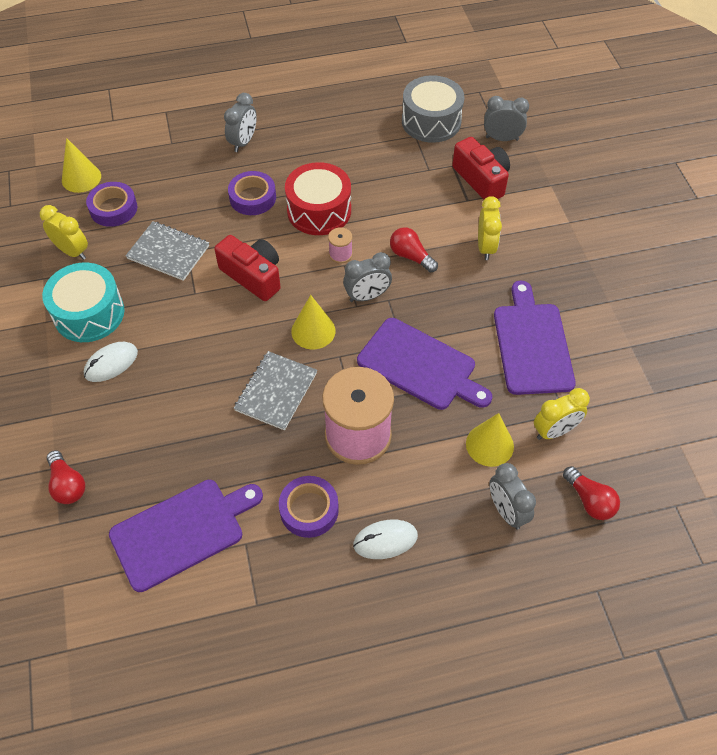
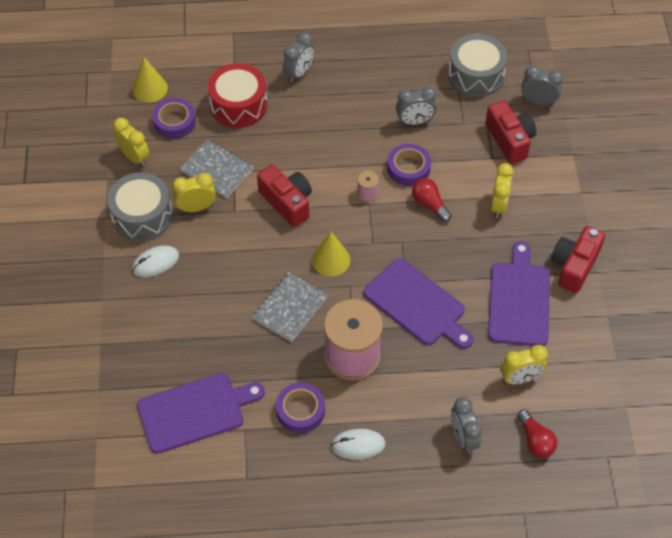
camera: 10 degrees right, 0 degrees up
(67, 485) = (108, 359): red light bulb -> none
(89, 313) = (142, 216): turquoise drum -> grey drum
(150, 296) = (196, 208): none -> yellow clock
(252, 198) = (298, 128): purple tape -> purple tape (408, 168)
(319, 211) = (356, 149): red drum -> red drum (238, 105)
(367, 296) = (383, 235): grey clock -> grey clock (414, 121)
(489, 445) = (461, 381): yellow cone -> none
(582, 299) = (574, 266): none -> red camera

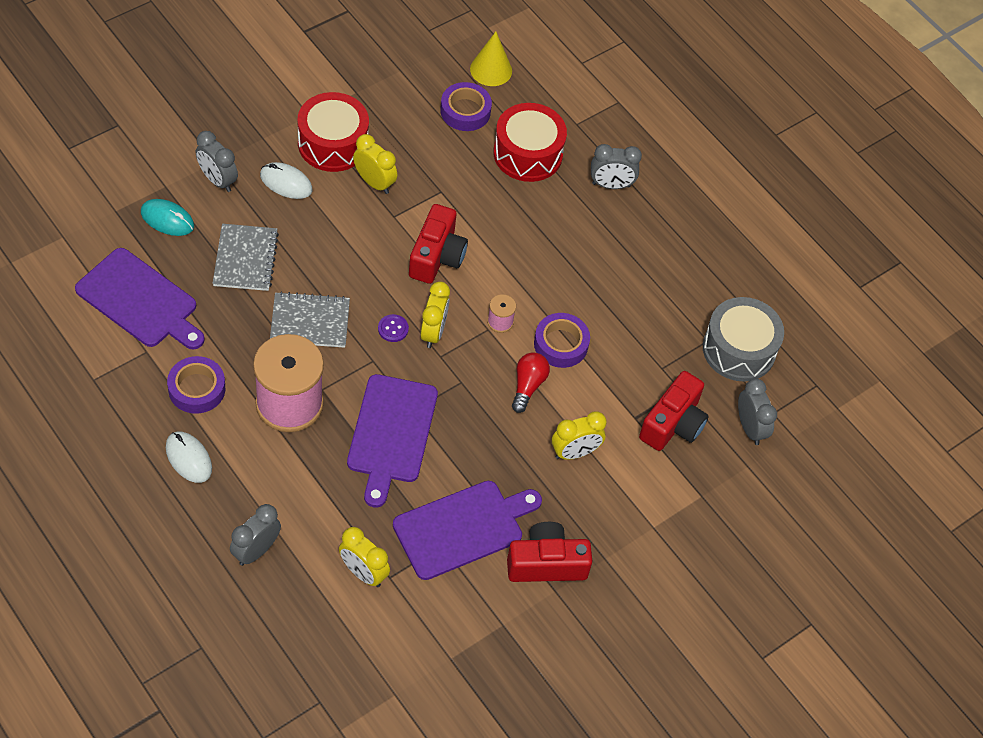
camera: 50 degrees right, 0 degrees up
(132, 357) = (167, 219): none -> turquoise mouse
(134, 157) = (397, 101): yellow clock -> yellow clock (433, 332)
(142, 216) = (333, 144): grey drum -> red drum
(217, 170) = (432, 176): grey notebook -> grey notebook (245, 259)
(331, 260) = (393, 329): yellow cone -> purple button
(414, 121) = (628, 321): grey clock -> grey clock (217, 180)
(535, 440) = (295, 621): red light bulb -> none

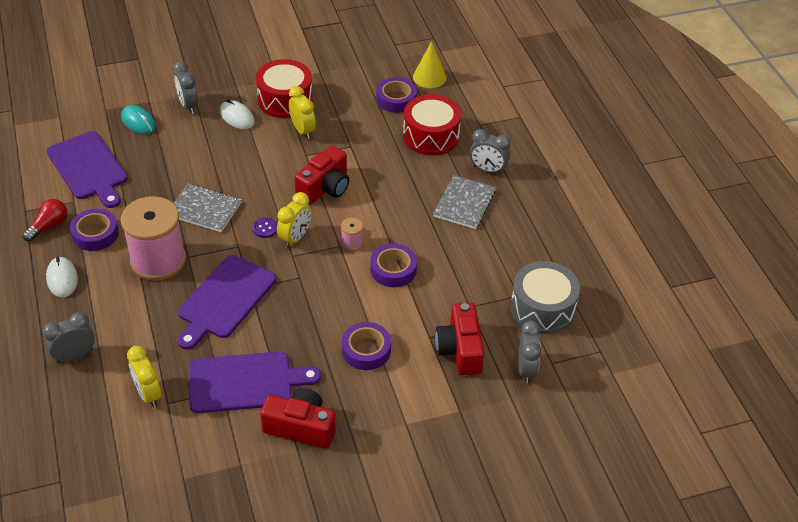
camera: 25 degrees right, 10 degrees down
(245, 259) = (180, 158): grey notebook -> grey notebook (464, 203)
(528, 386) = (351, 292): red light bulb -> red light bulb (49, 226)
(574, 452) = (366, 350): yellow clock -> purple tape
(673, 424) = (460, 349): red camera -> red camera turned 120 degrees clockwise

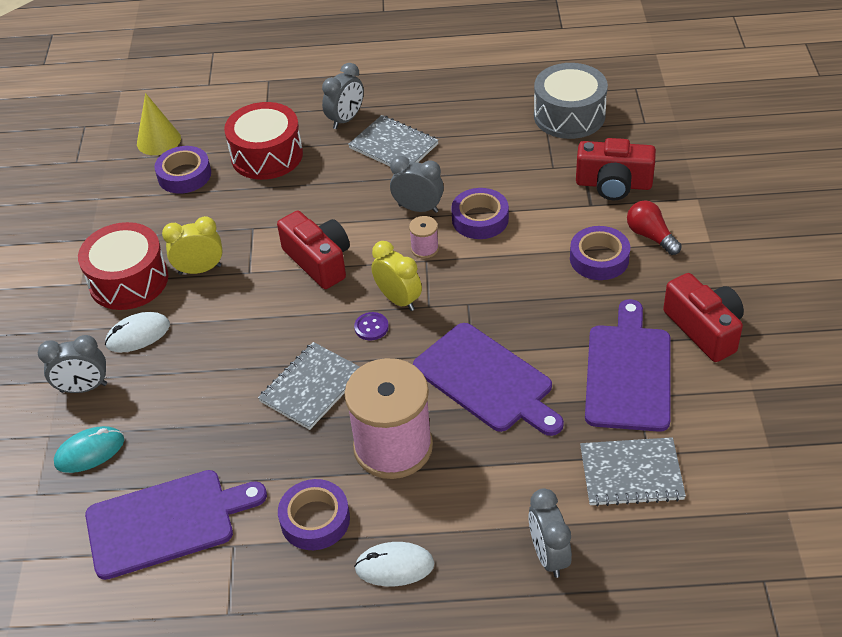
camera: 70 degrees left, 0 degrees up
(49, 226) = (276, 581): red light bulb -> red light bulb (650, 236)
(148, 394) = (631, 473): yellow clock -> grey notebook
(300, 427) = (704, 329): red camera -> red camera turned 120 degrees clockwise
(526, 369) = (650, 141): grey clock -> grey clock (418, 208)

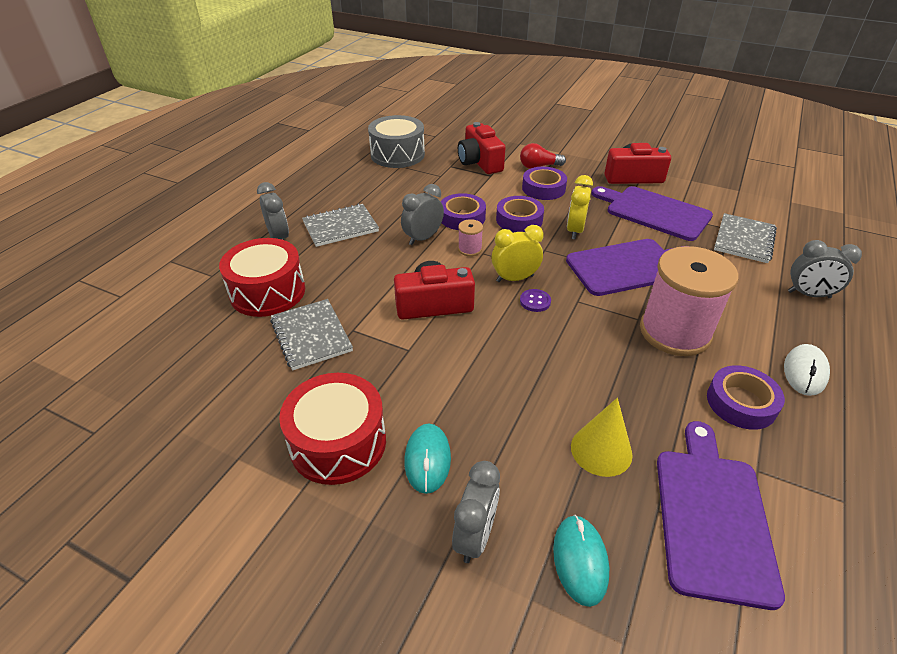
camera: 65 degrees left, 5 degrees down
(138, 335) = (427, 459): white mouse -> turquoise mouse
(158, 140) = (152, 354): yellow cone -> yellow cone (601, 450)
(184, 175) = (228, 351): purple tape -> purple tape (519, 220)
(200, 269) = (374, 382): yellow clock -> yellow clock (575, 230)
(312, 387) = (583, 356): grey notebook -> grey notebook (311, 335)
(613, 184) = (480, 162): red camera -> red camera turned 120 degrees clockwise

